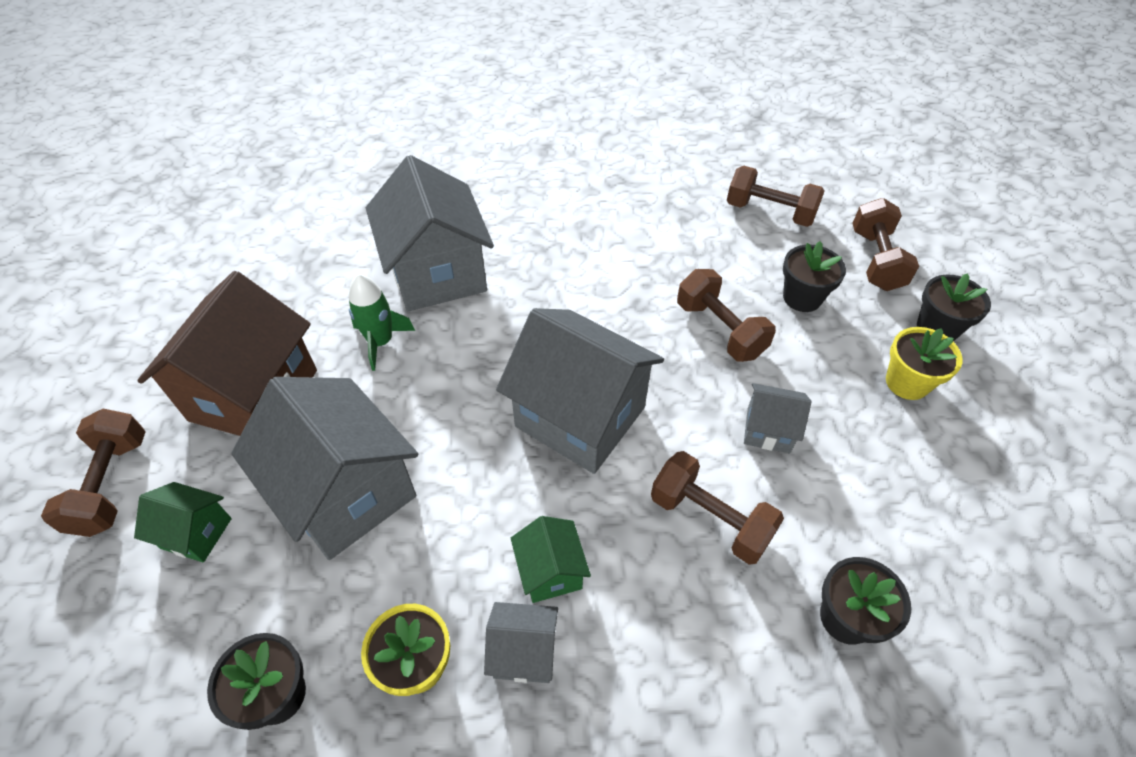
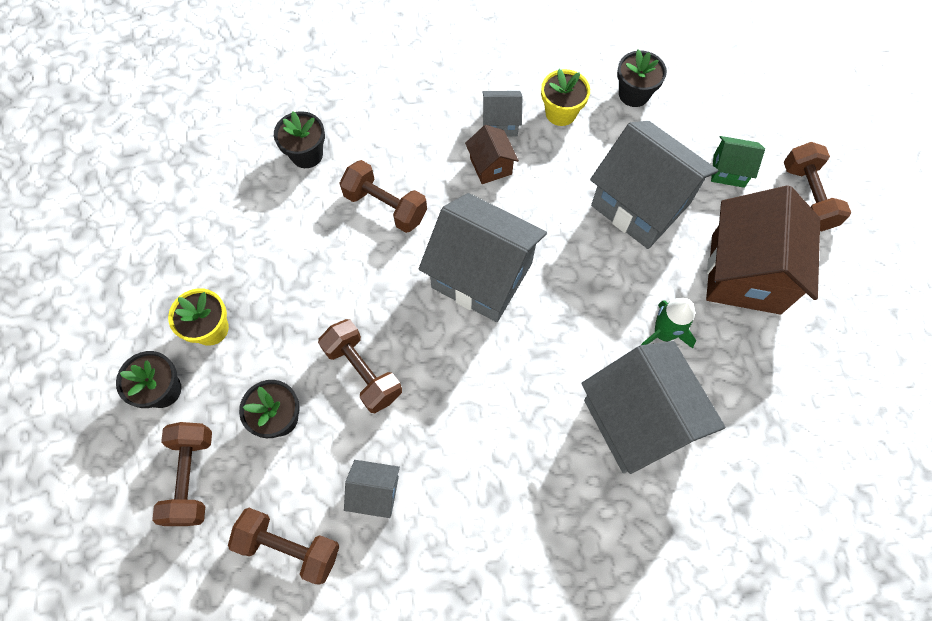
camera: 175 degrees right, 15 degrees up
(550, 571) = (490, 166): green house -> brown house
(768, 430) = (335, 276): grey house -> grey house (375, 492)

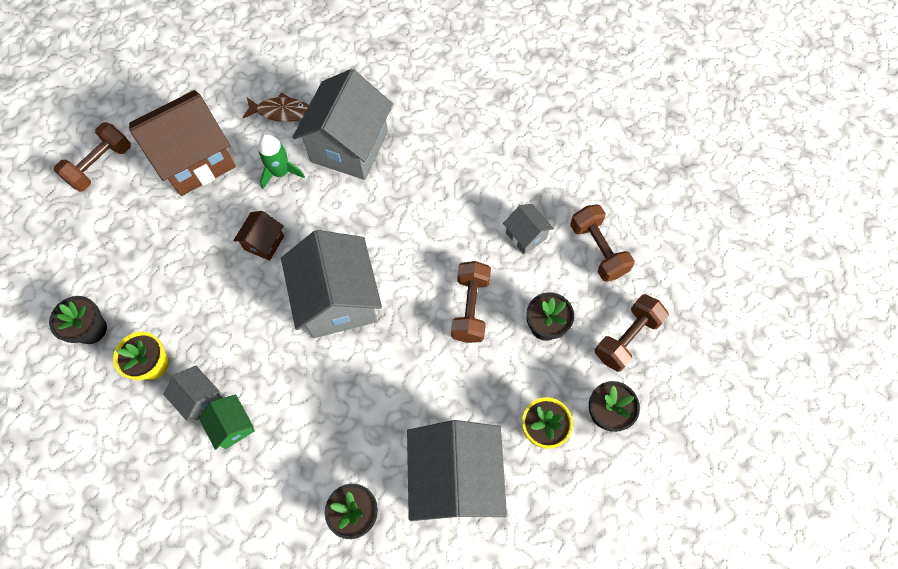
camera: 135 degrees left, 0 degrees up
(385, 206) = (345, 410): brown dumbbell -> none
(490, 166) = (245, 370): brown house -> brown house (264, 243)
(640, 204) = (193, 252): grey house -> grey house (455, 478)
(728, 171) = (116, 221): green house -> green house (233, 426)
(742, 391) = (281, 111): none -> brown fish

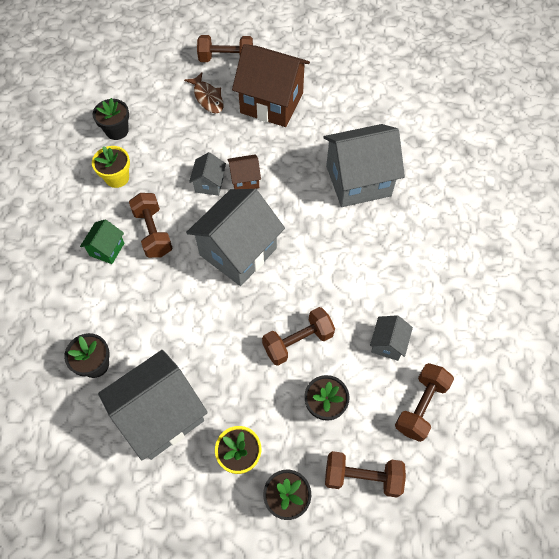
camera: 55 degrees right, 5 degrees down
(200, 398) = (113, 218): grey house -> grey house (209, 184)
(251, 367) = (153, 232): none -> brown dumbbell
(280, 172) = (303, 154): green rocket -> none
(281, 111) = (348, 124): brown fish -> brown fish (207, 97)

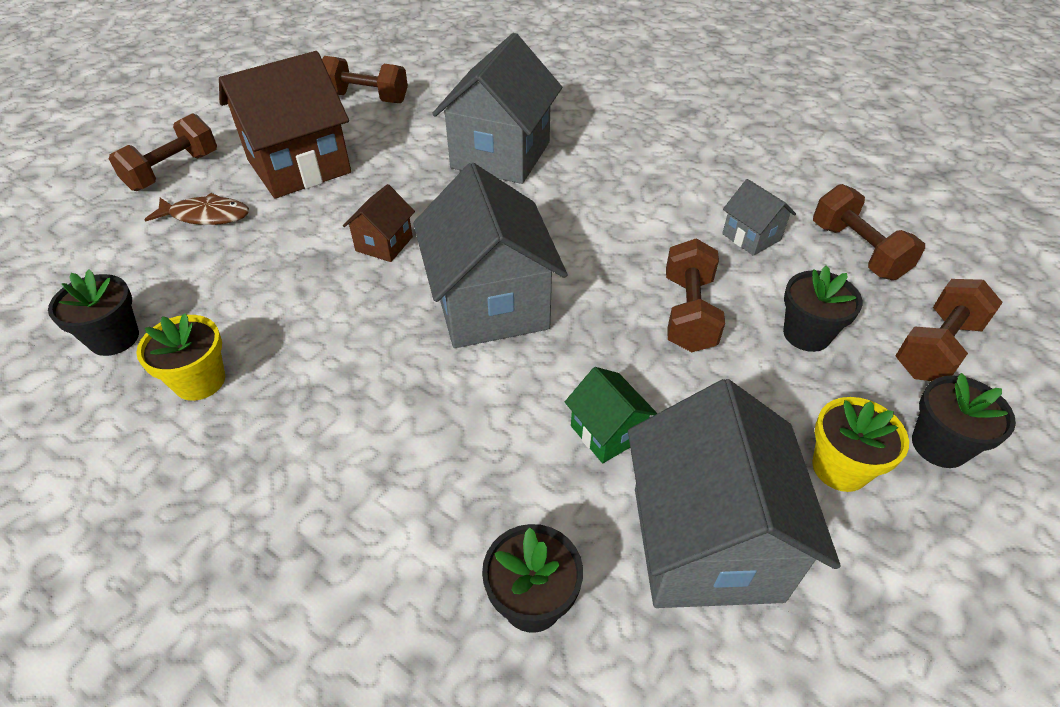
camera: 55 degrees left, 15 degrees down
(107, 249) = (318, 463): green house -> green house (607, 432)
(153, 232) = (355, 384): brown dumbbell -> brown dumbbell (366, 98)
(209, 184) = (346, 280): grey house -> none

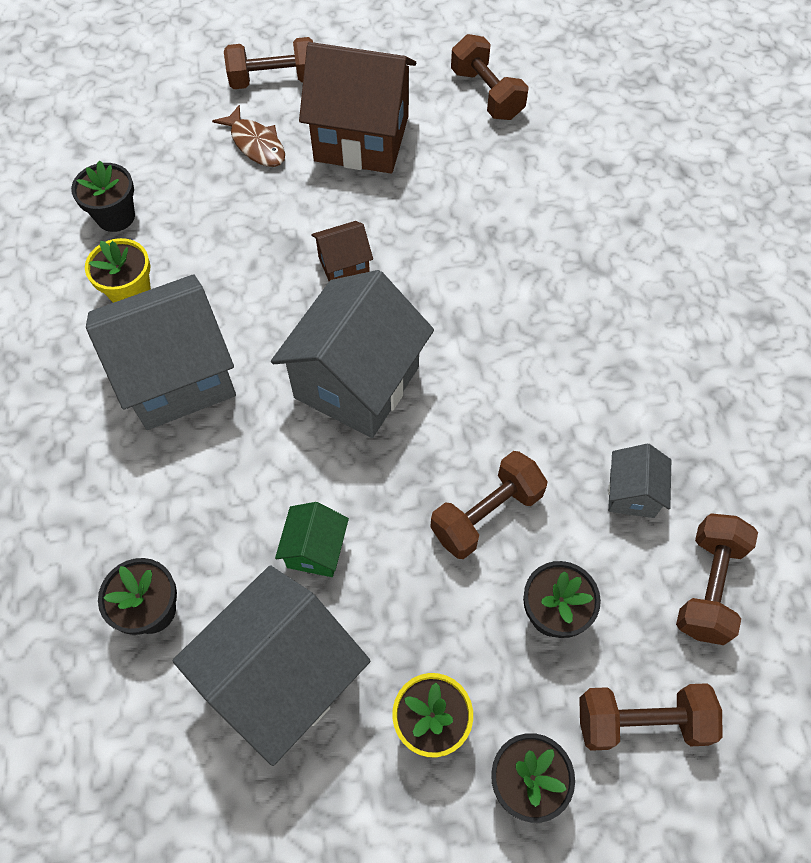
camera: 45 degrees right, 15 degrees up
(500, 155) = (526, 241): grey house -> grey house (177, 377)

